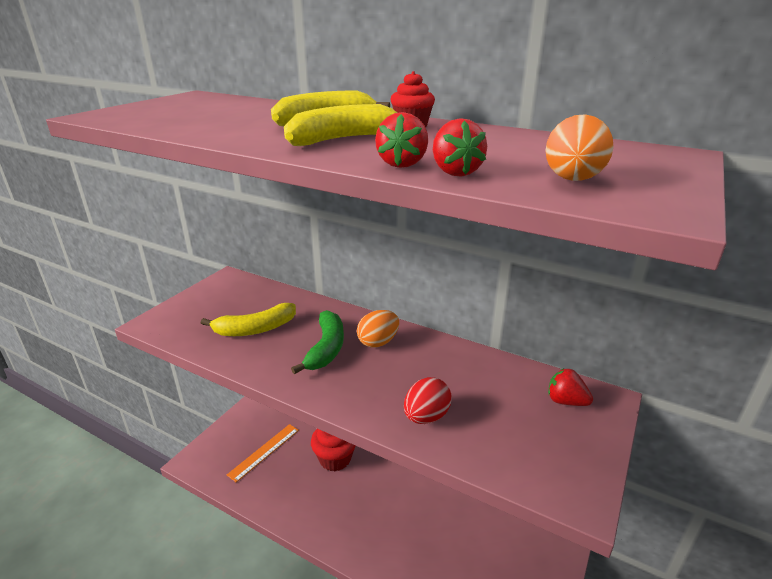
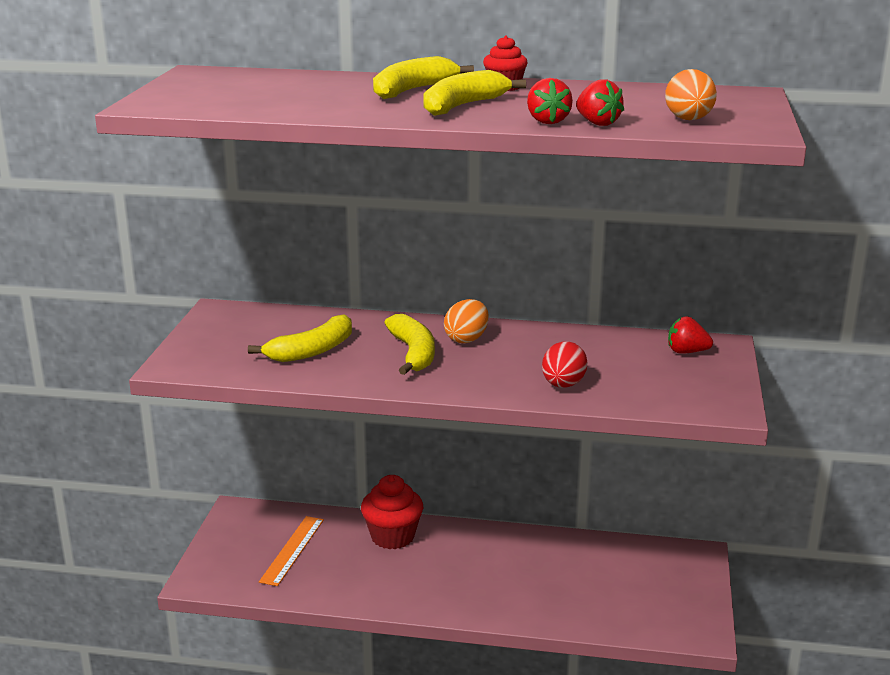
camera: 20 degrees left, 5 degrees down
(326, 348) = (413, 353): green banana -> yellow banana

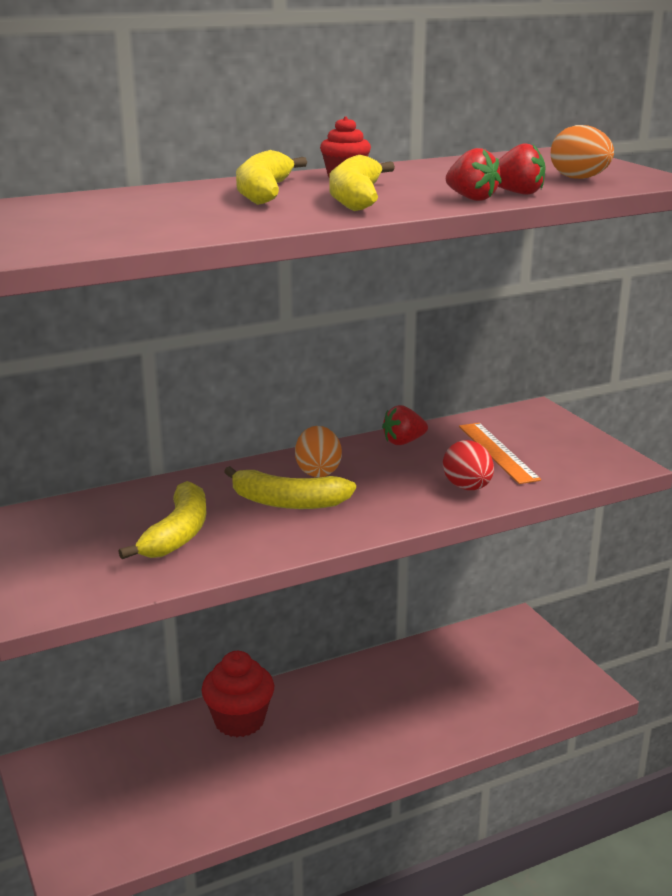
camera: 35 degrees left, 0 degrees up
(292, 550) = (148, 782): orange ruler -> orange ruler (497, 452)
(413, 353) = (288, 502): yellow banana -> yellow banana turned 150 degrees clockwise
(686, 352) = (519, 425): red strawberry -> red strawberry (403, 442)

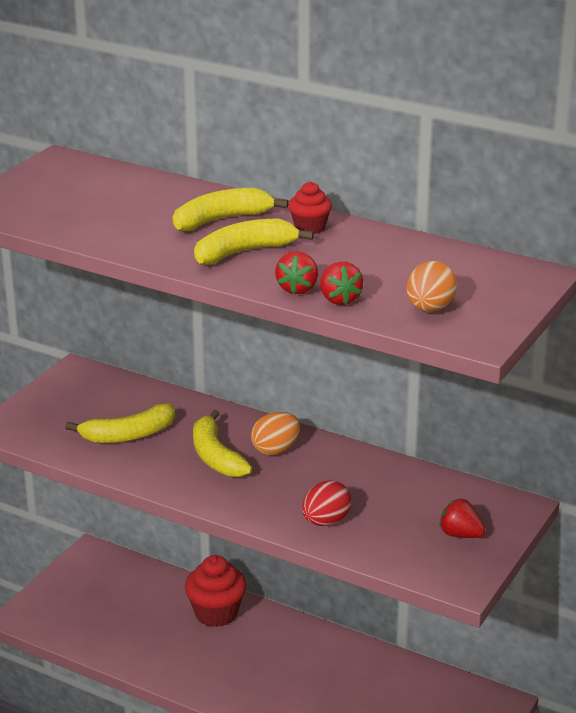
camera: 55 degrees right, 5 degrees up
(403, 442) = (370, 466): red strawberry -> red strawberry (460, 534)
(497, 452) = (406, 514): orange ruler -> none

